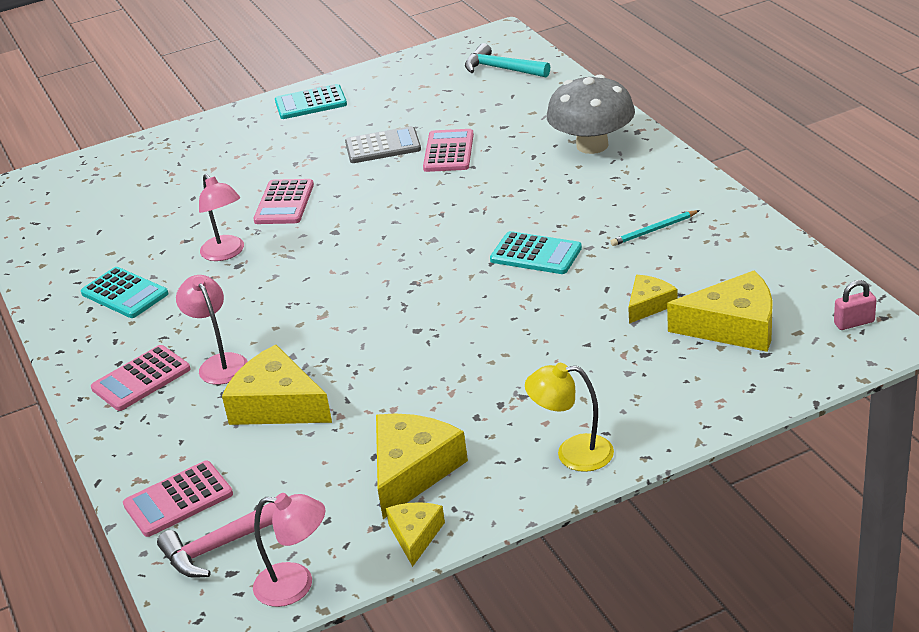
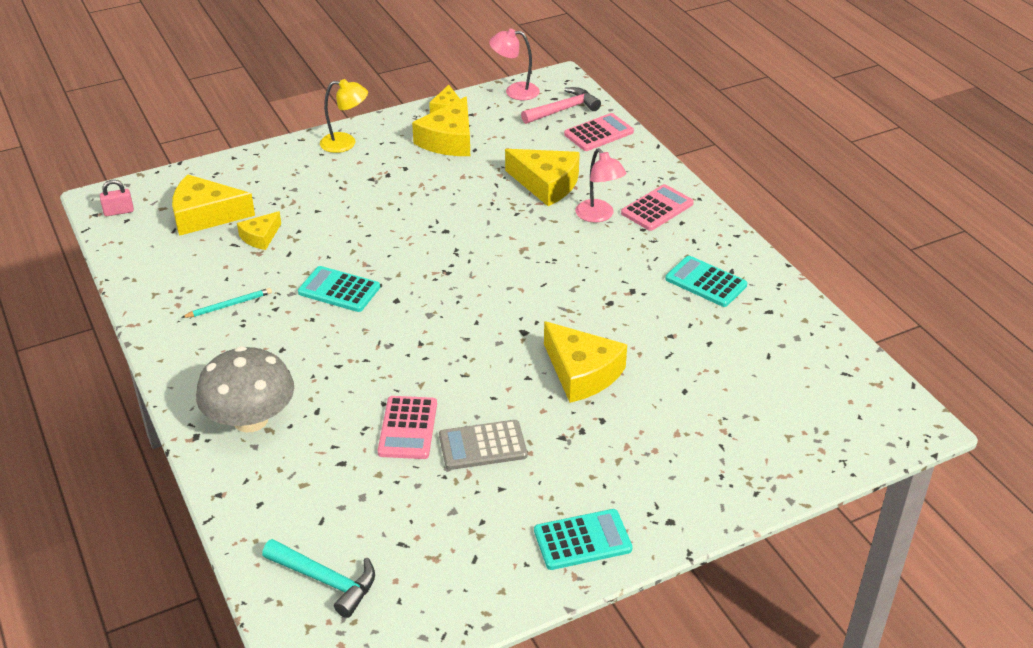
camera: 175 degrees right, 5 degrees up
(226, 253) = (625, 316): pink lamp -> none
(284, 203) = (581, 373): pink calculator -> yellow cheese

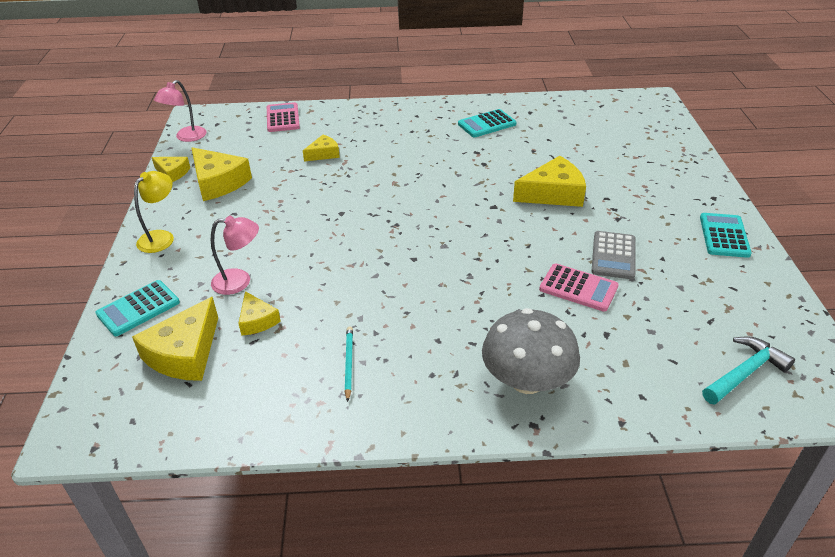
camera: 65 degrees left, 0 degrees up
(119, 212) = (109, 425): pink padlock -> none
(339, 290) = (377, 287): turquoise calculator -> turquoise calculator (138, 308)
(546, 184) = (323, 154): yellow cheese -> yellow cheese, size x0.57
(563, 110) = (237, 124): pink hammer -> none
(598, 216) = (382, 143): pink lamp -> pink lamp (239, 281)
(657, 208) = (393, 120): pink calculator -> none

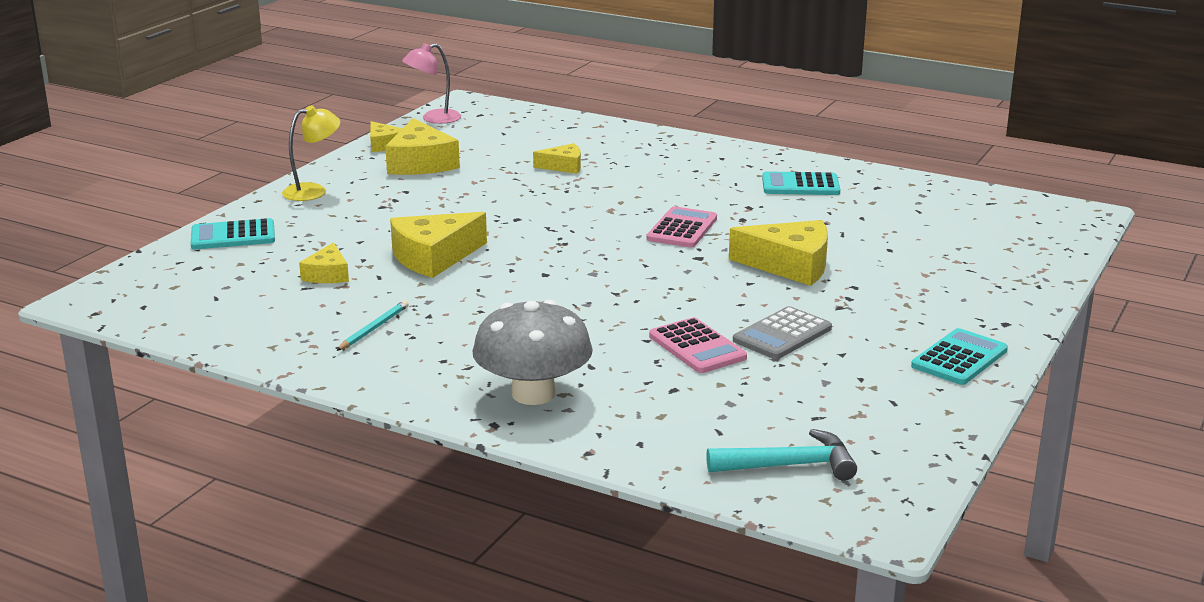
camera: 30 degrees right, 15 degrees down
(184, 353) = (236, 277): yellow cheese -> yellow cheese (433, 257)
(239, 281) = (347, 243): pink lamp -> none
(283, 118) = (558, 125): pink calculator -> pink calculator (682, 229)

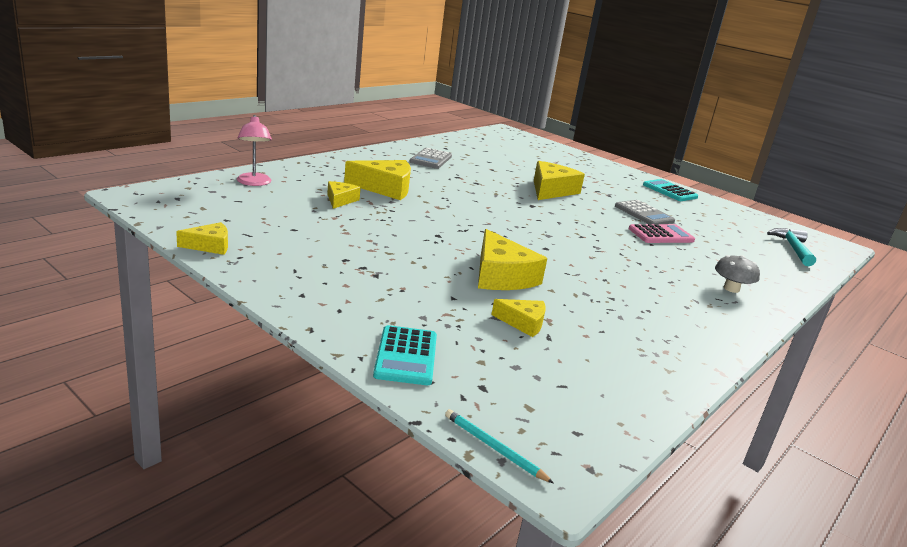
camera: 80 degrees left, 0 degrees up
(313, 191) = (309, 297): yellow lamp -> none
(374, 328) = (634, 321): turquoise pencil -> turquoise pencil (493, 447)
(420, 163) = (280, 241): yellow cheese -> yellow cheese (385, 188)
(433, 119) = (163, 215): pink lamp -> pink lamp (254, 183)
(533, 394) = (731, 289): grey mushroom -> grey mushroom, size x0.54
(682, 229) = (484, 198): pink calculator -> none
(800, 185) = (431, 159): turquoise calculator -> grey calculator

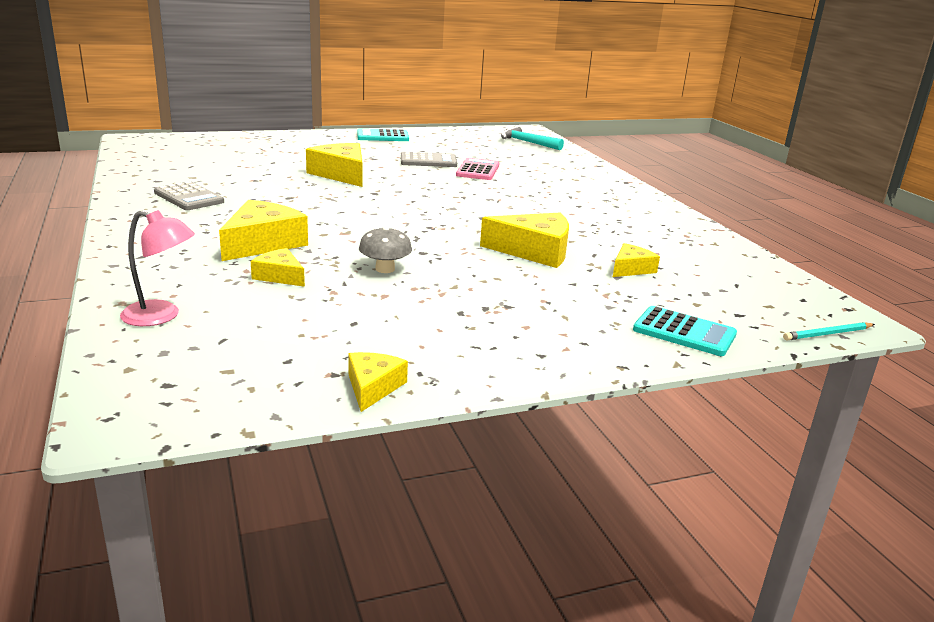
camera: 60 degrees left, 0 degrees up
(731, 289) = (590, 183): grey mushroom -> grey mushroom (385, 269)

